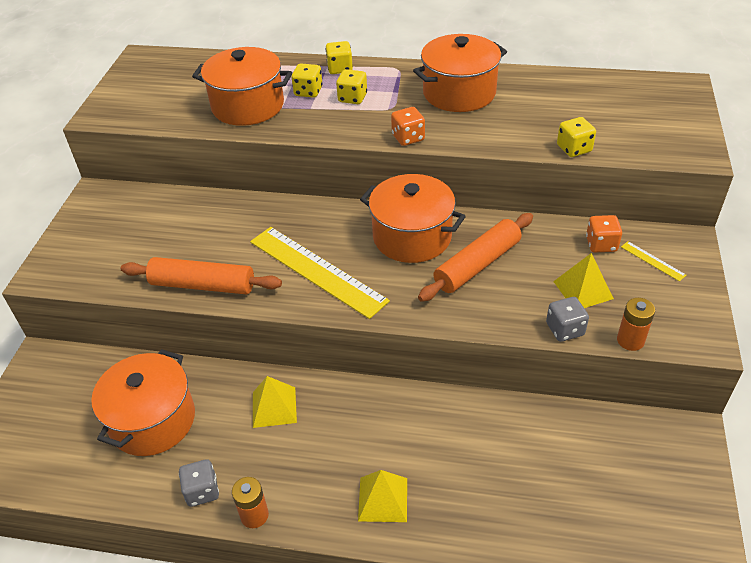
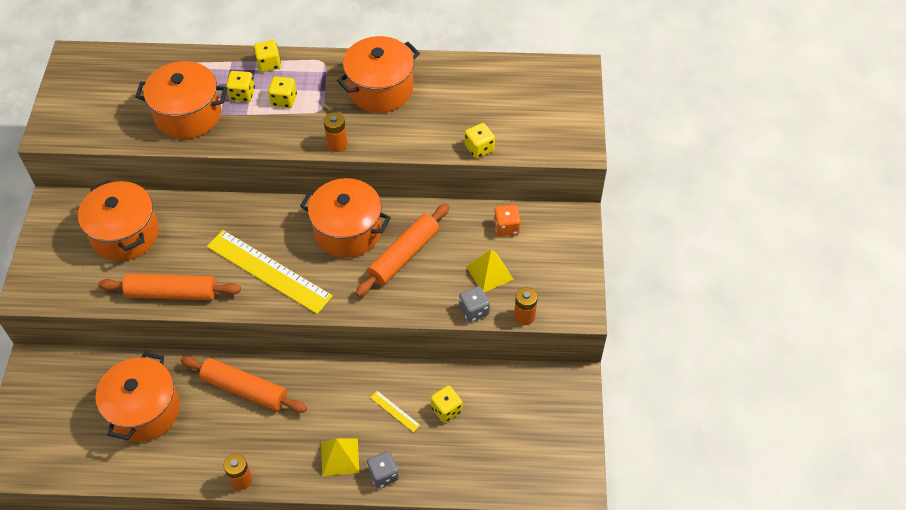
camera: 10 degrees left, 10 degrees up
(163, 225) = (125, 234): none -> orange pot
(202, 491) = (196, 465): grey dice -> grey dice (383, 474)
(274, 407) = (245, 389): yellow pyramid -> orange rolling pin
(408, 138) = (337, 144): orange dice -> orange battery
(522, 453) = (446, 409): none -> yellow dice
(652, 261) = (547, 240): yellow ruler -> yellow ruler (395, 411)

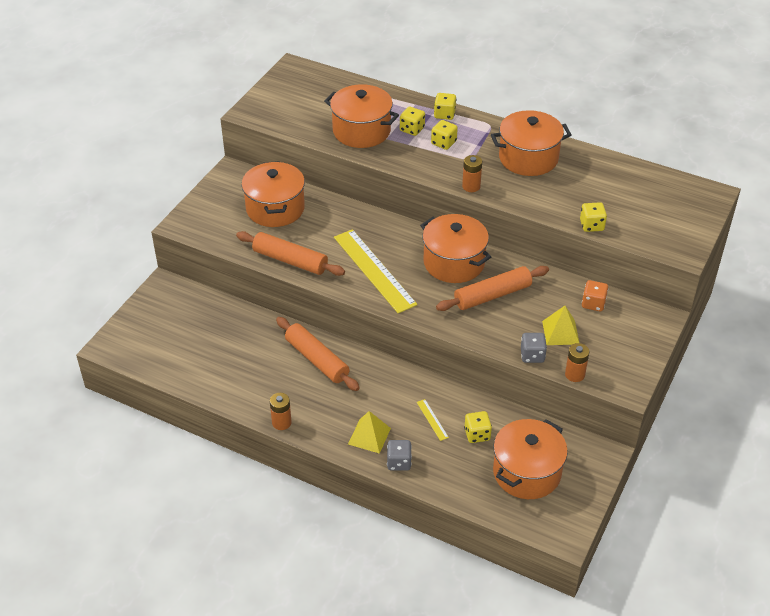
camera: 25 degrees right, 10 degrees down
(144, 410) = (231, 346): orange pot -> orange pot (527, 472)

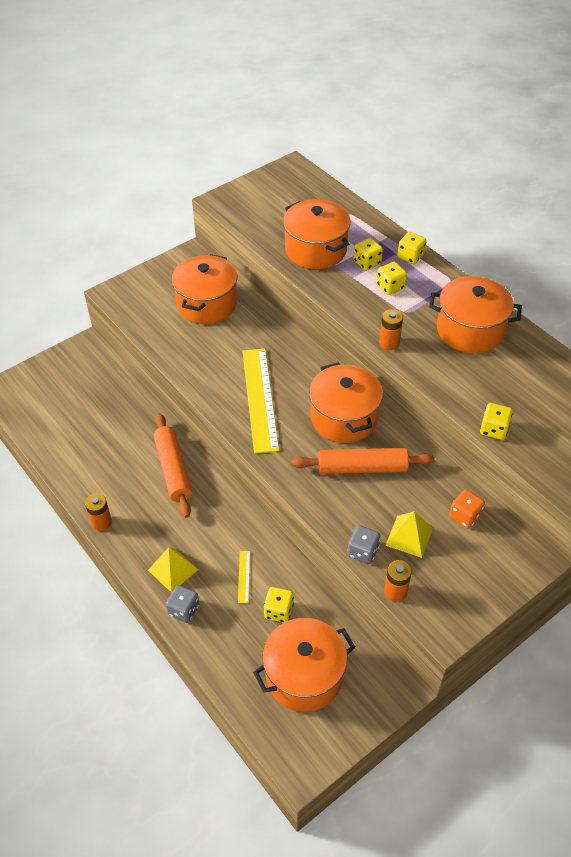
camera: 25 degrees right, 5 degrees up
(290, 260) = (187, 361): orange rolling pin -> none

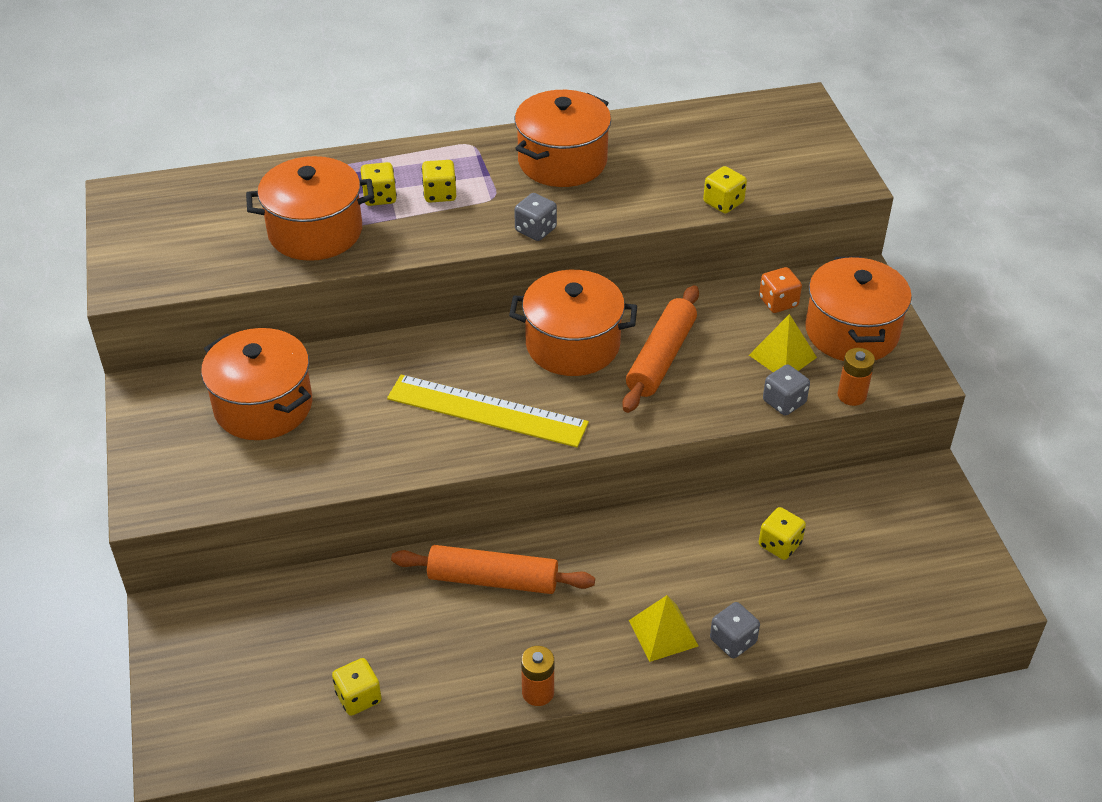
camera: 65 degrees left, 5 degrees down
(244, 576) = (712, 561): yellow ruler -> none
(304, 676) = (879, 552): orange pot -> orange pot (851, 332)
(389, 343) = (535, 230): orange battery -> grey dice
(410, 256) = (400, 158): yellow dice -> yellow dice (358, 697)

